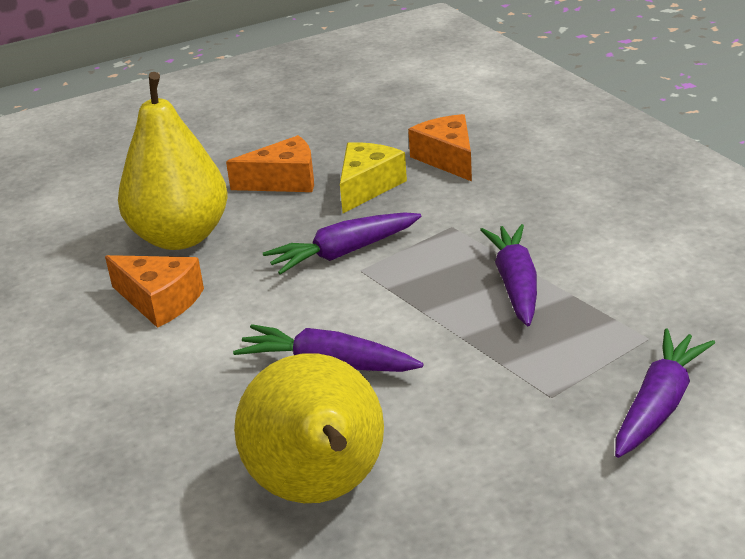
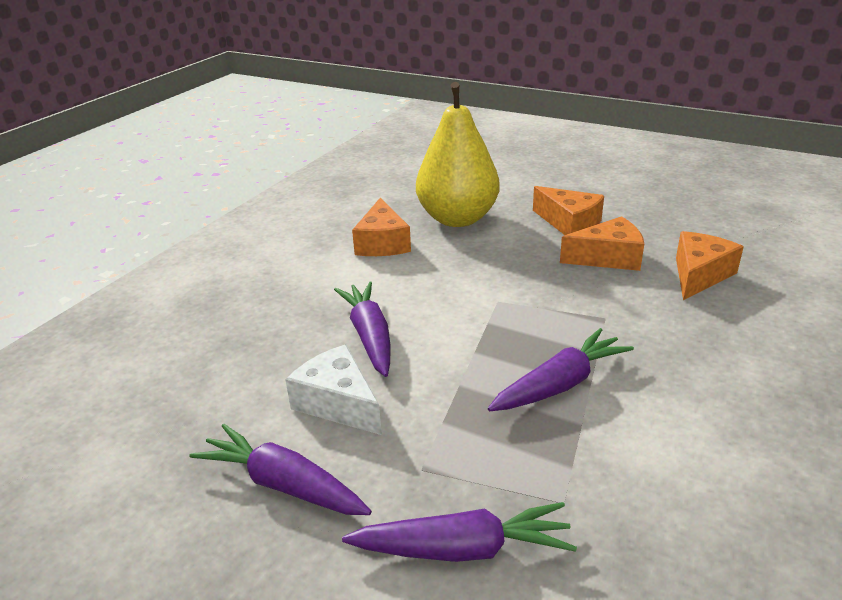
camera: 55 degrees right, 0 degrees up
(320, 490) = (229, 393): yellow pear -> none
(343, 253) = (509, 285): purple carrot -> purple carrot (283, 484)
(367, 187) = (608, 258): yellow cheese -> orange cheese
(414, 418) = (338, 403): none -> white cheese

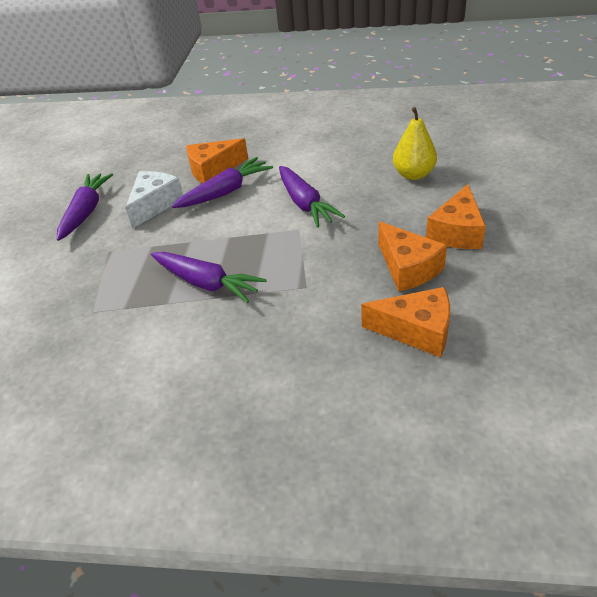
camera: 70 degrees right, 10 degrees up
(382, 243) = (346, 156): orange cheese -> orange cheese (213, 170)
(457, 218) = (413, 174): yellow pear -> yellow pear, size x0.57
(463, 548) = (51, 283): purple carrot -> purple carrot (305, 204)

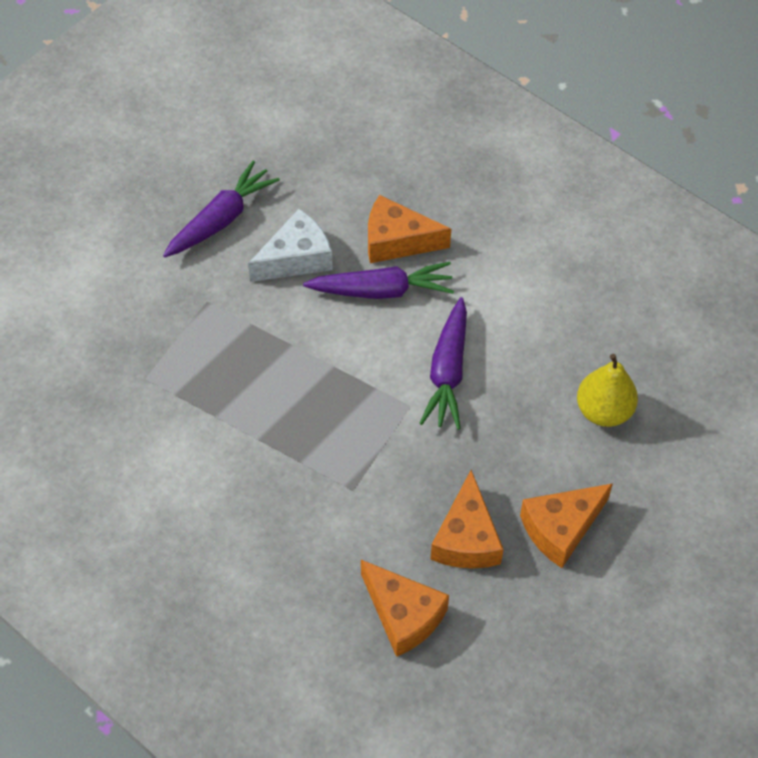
camera: 30 degrees right, 15 degrees up
(206, 283) = (267, 417): purple carrot -> none

